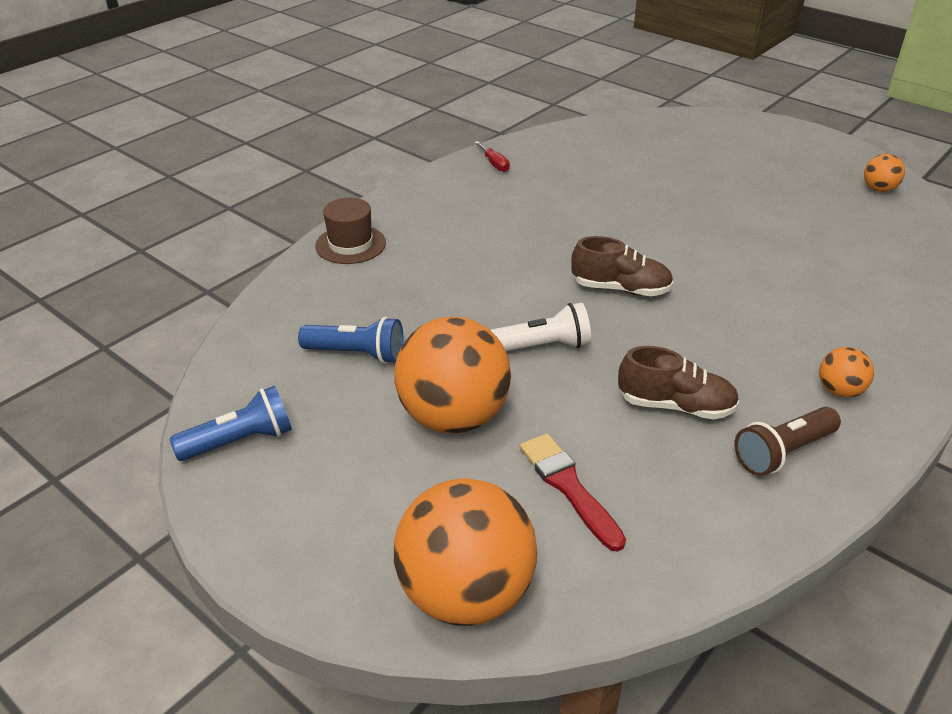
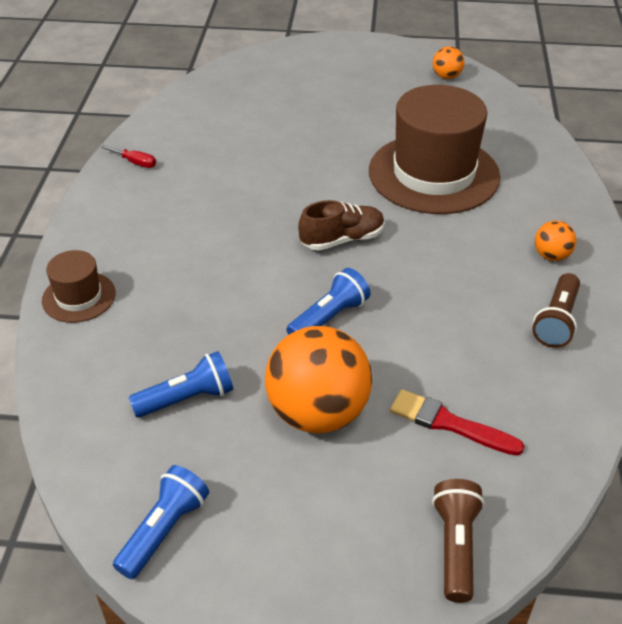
camera: 35 degrees left, 5 degrees up
(466, 593) = (455, 546): orange ball -> brown flashlight
(542, 346) = (329, 318): white flashlight -> blue flashlight
(675, 406) = (463, 320): brown shoe -> none
(775, 268) = (433, 174): none -> brown hat

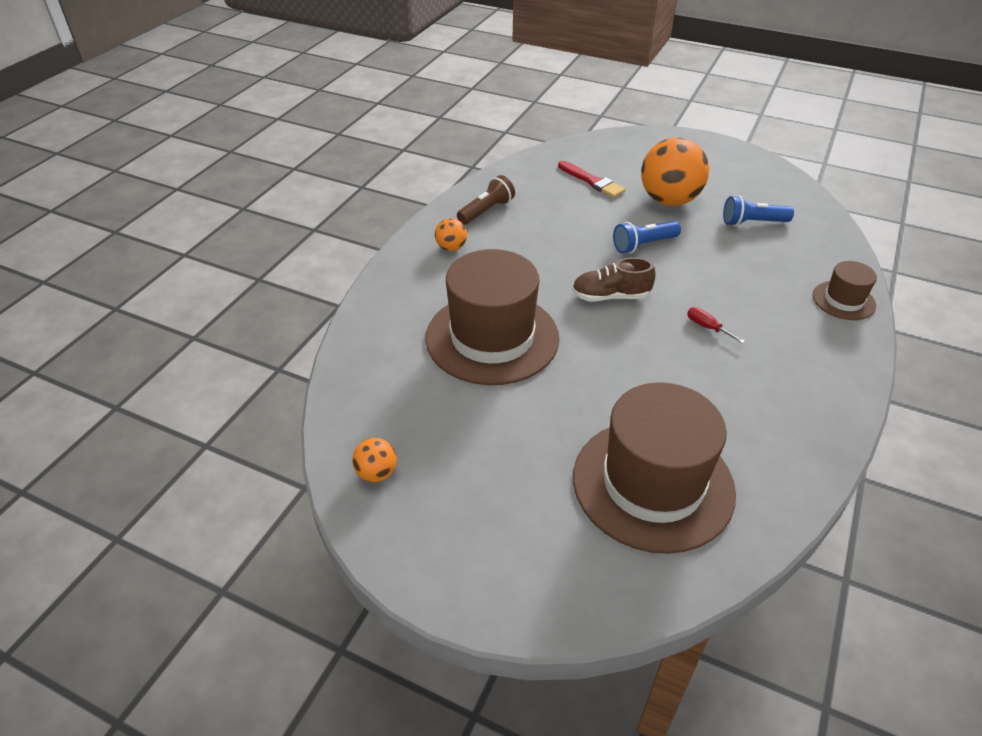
camera: 160 degrees left, 0 degrees up
(135, 162) = (811, 432): red screwdriver -> red screwdriver (707, 327)
(164, 530) = (766, 175): blue flashlight -> none
(256, 108) = (653, 483): none -> brown hat
(455, 546) = (617, 144): brown flashlight -> none

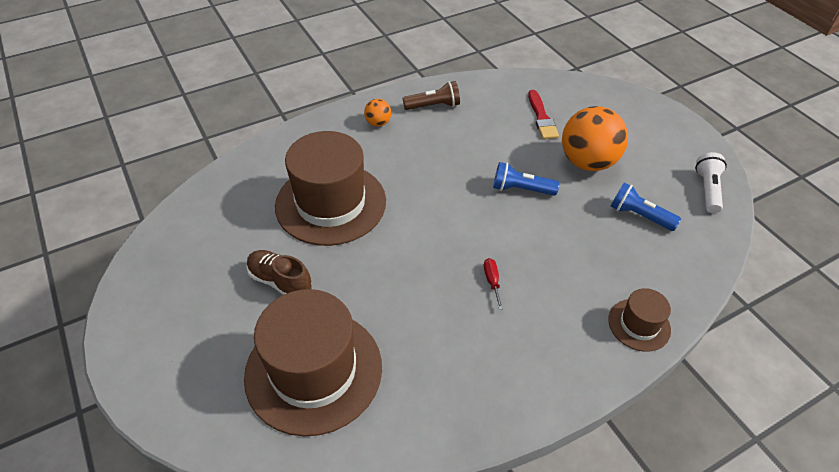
camera: 35 degrees right, 5 degrees up
(377, 473) = (166, 254): orange ball -> none
(610, 296) = (447, 217): brown shoe -> brown shoe (280, 281)
(775, 182) = (707, 190): none -> white flashlight

